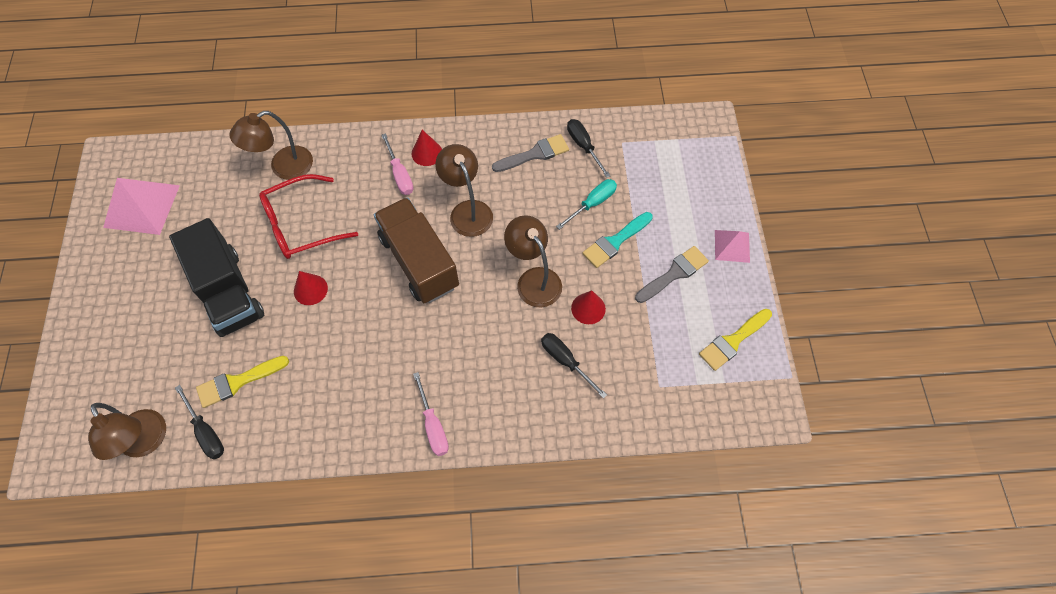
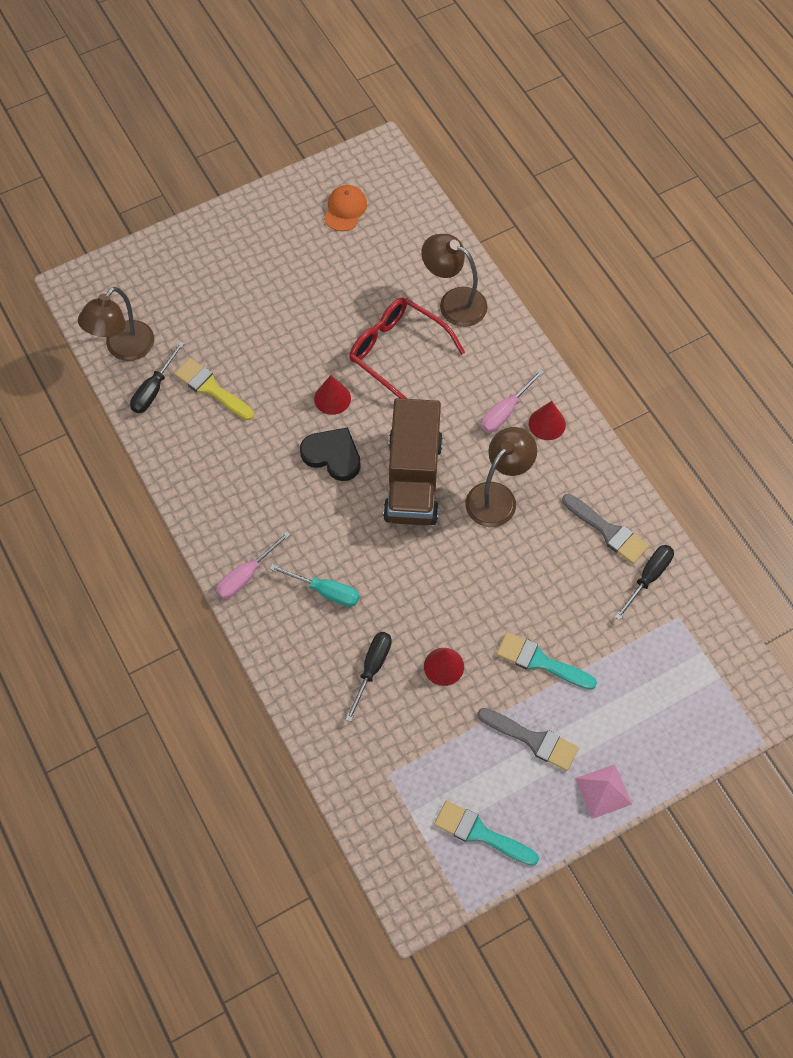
camera: 65 degrees right, 0 degrees up
(142, 206) = (345, 209): pink pyramid -> orange cap
(228, 292) = (294, 331): black truck -> none
(362, 311) = (332, 455): none -> black heart
(419, 262) = (413, 479): brown truck -> brown truck turned 150 degrees clockwise
(534, 279) = (450, 598): brown lamp -> none
(592, 203) = (576, 618): turquoise screwdriver -> turquoise screwdriver (325, 591)
(733, 341) = (480, 833): yellow brush -> turquoise brush

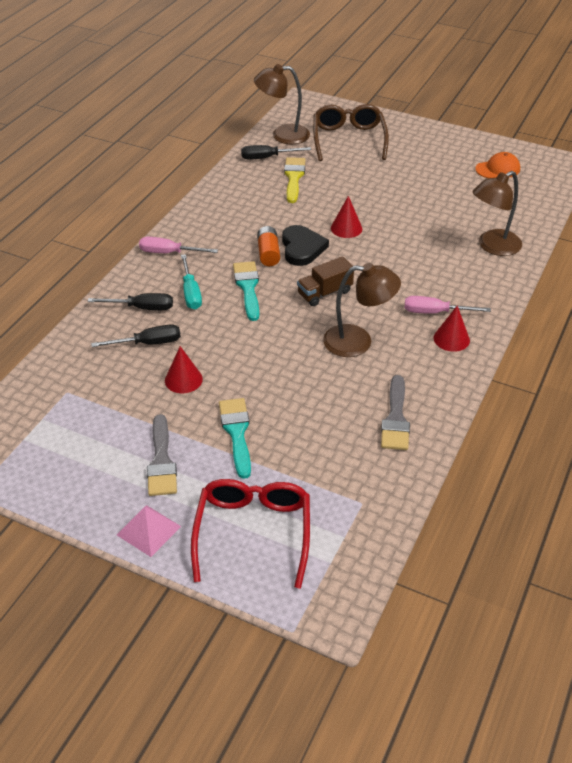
camera: 55 degrees right, 20 degrees down
(185, 296) = (348, 139): none -> brown glasses
(318, 489) = (268, 253): none -> orange battery
(398, 353) = (418, 240): red glasses -> red glasses (253, 533)
(413, 479) = (325, 293): brown truck -> brown truck, size x0.52
(454, 302) = (492, 246): brown lamp -> brown lamp turned 120 degrees counterclockwise
(480, 833) = (52, 468): turquoise brush -> turquoise brush (248, 287)
(648, 578) = (379, 464): black screwdriver -> black screwdriver (142, 308)

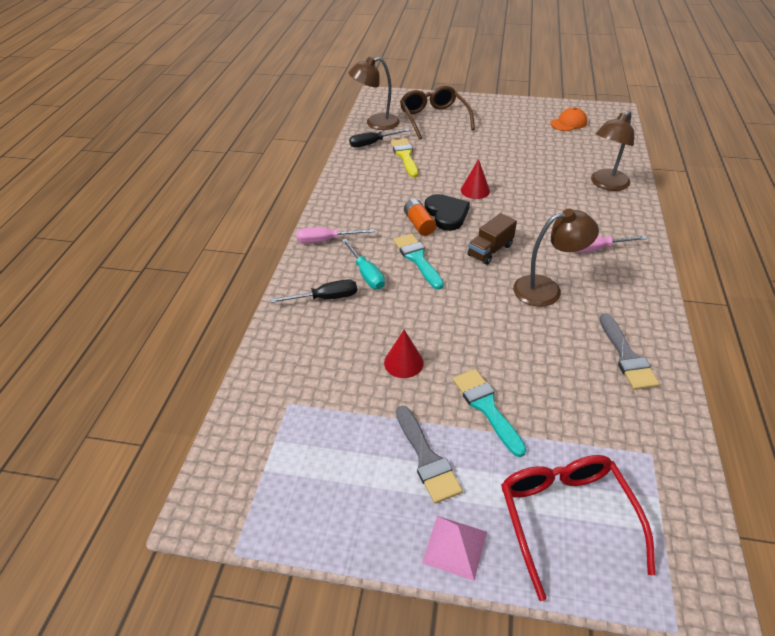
camera: 15 degrees left, 0 degrees up
(148, 343) = (349, 332): black screwdriver -> none
(451, 339) = (625, 270): red cone -> none

